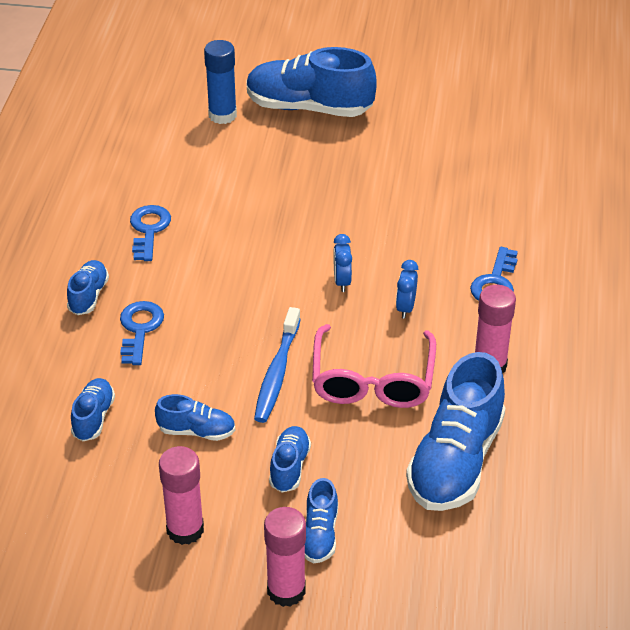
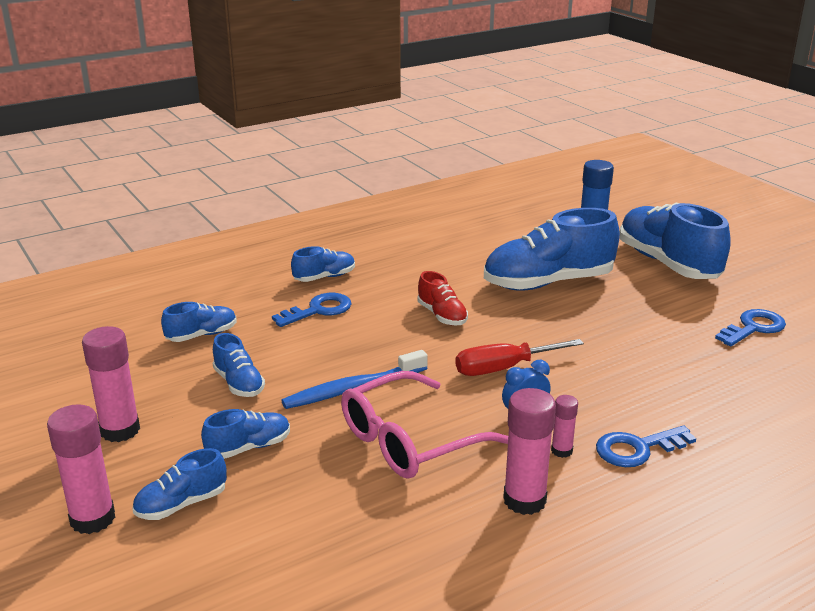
camera: 50 degrees right, 15 degrees down
(149, 230) = (425, 267): blue key -> blue key (753, 328)
(234, 267) = (442, 315): none -> red shoe
(342, 281) = (504, 368): blue clock -> red screwdriver
(455, 461) = (368, 542): blue shoe -> blue shoe (548, 283)
(461, 317) = (561, 451): none -> pink glue stick

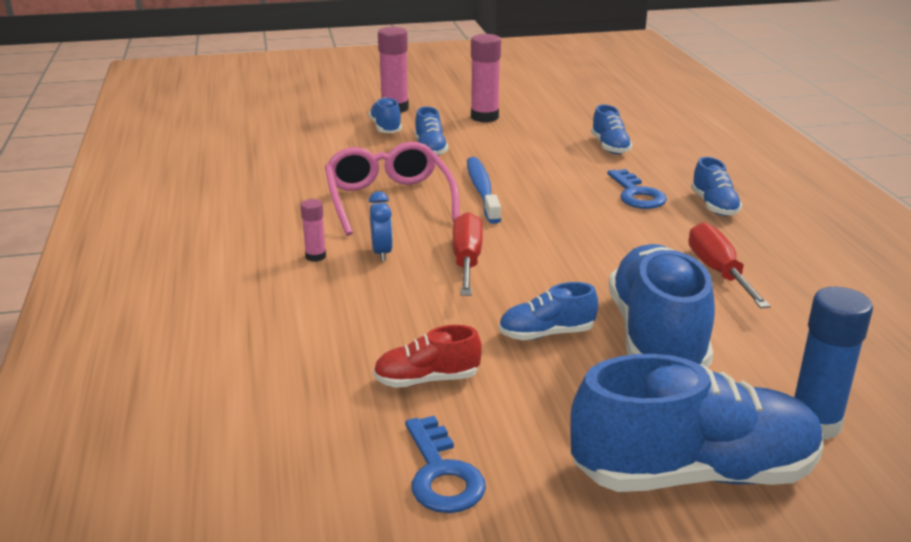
camera: 110 degrees right, 0 degrees up
(239, 383) = (521, 153): blue shoe -> blue shoe (546, 334)
(440, 269) = (718, 272): none -> red screwdriver
(442, 315) = (596, 251): red shoe -> red shoe (427, 380)
(524, 500) = (274, 227): pink glue stick -> none
(637, 449) = (282, 292): blue key -> none

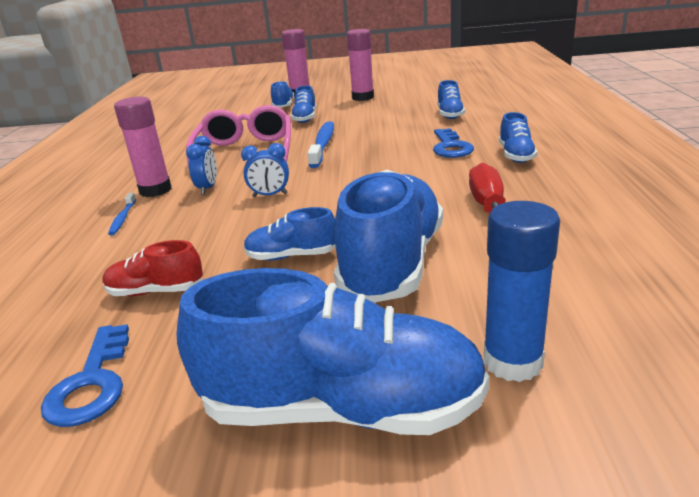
camera: 15 degrees right, 0 degrees up
(307, 295) = (123, 218): none -> blue toothbrush
(315, 256) = (155, 190): pink glue stick -> pink glue stick, size x1.86
(467, 261) = (270, 195): red screwdriver -> blue clock

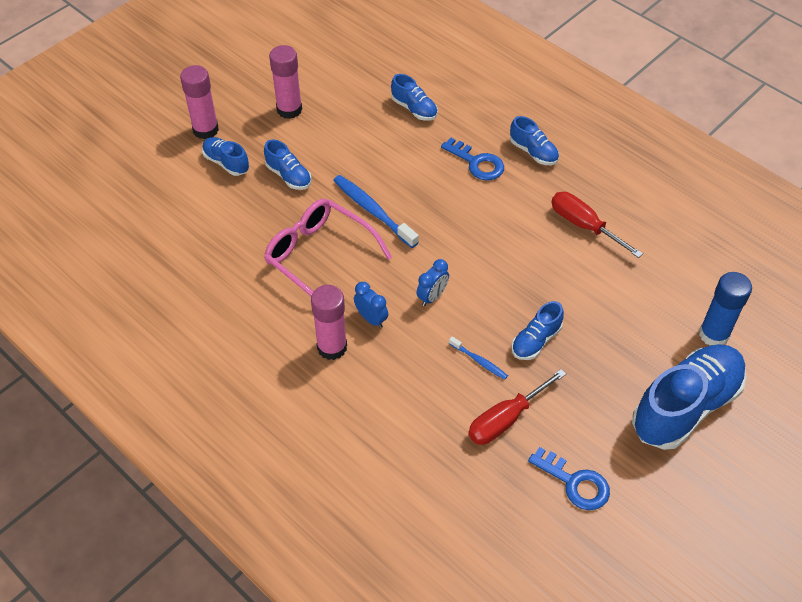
camera: 50 degrees left, 25 degrees up
(123, 218) = (366, 388): blue toothbrush -> blue toothbrush (479, 361)
(156, 291) = (506, 419): red shoe -> red screwdriver
(392, 264) = (595, 309): blue shoe -> none

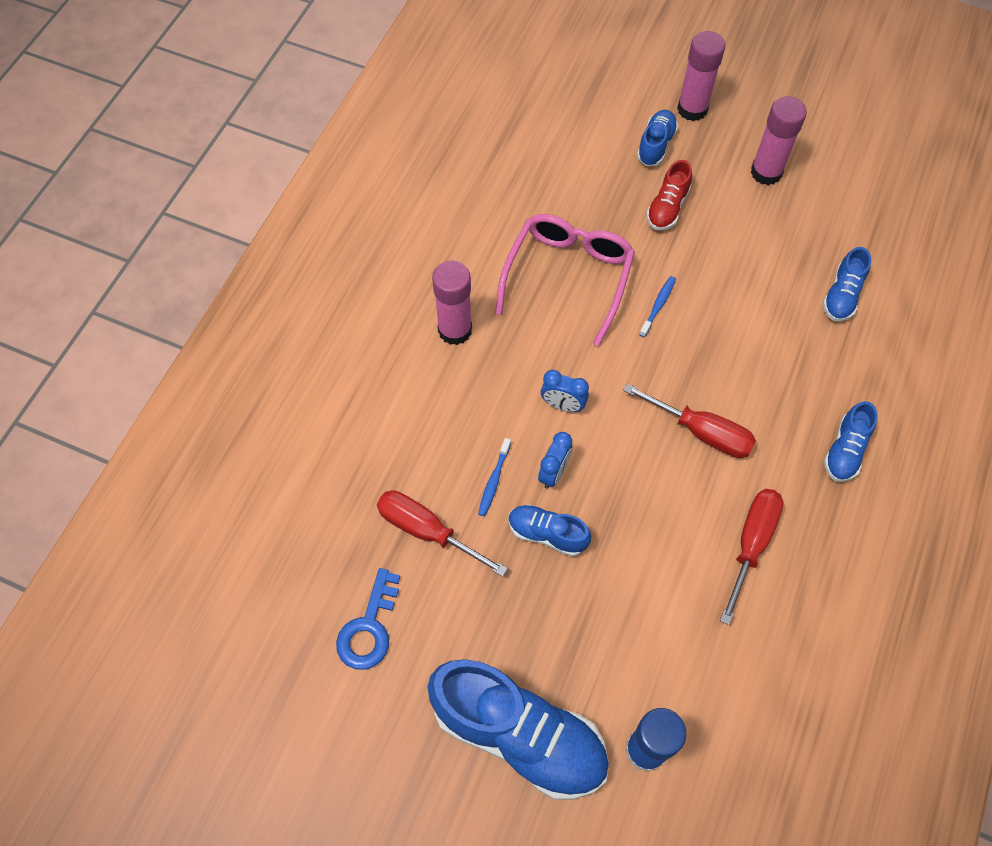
camera: 70 degrees right, 10 degrees up
(288, 176) = (667, 208): blue shoe -> red shoe
(371, 319) = (507, 354): blue clock -> blue clock (554, 473)
(373, 211) = (658, 306): blue toothbrush -> blue toothbrush, size x0.53
(477, 163) = (791, 391): blue key -> none
(488, 222) = (701, 432): none -> red screwdriver

